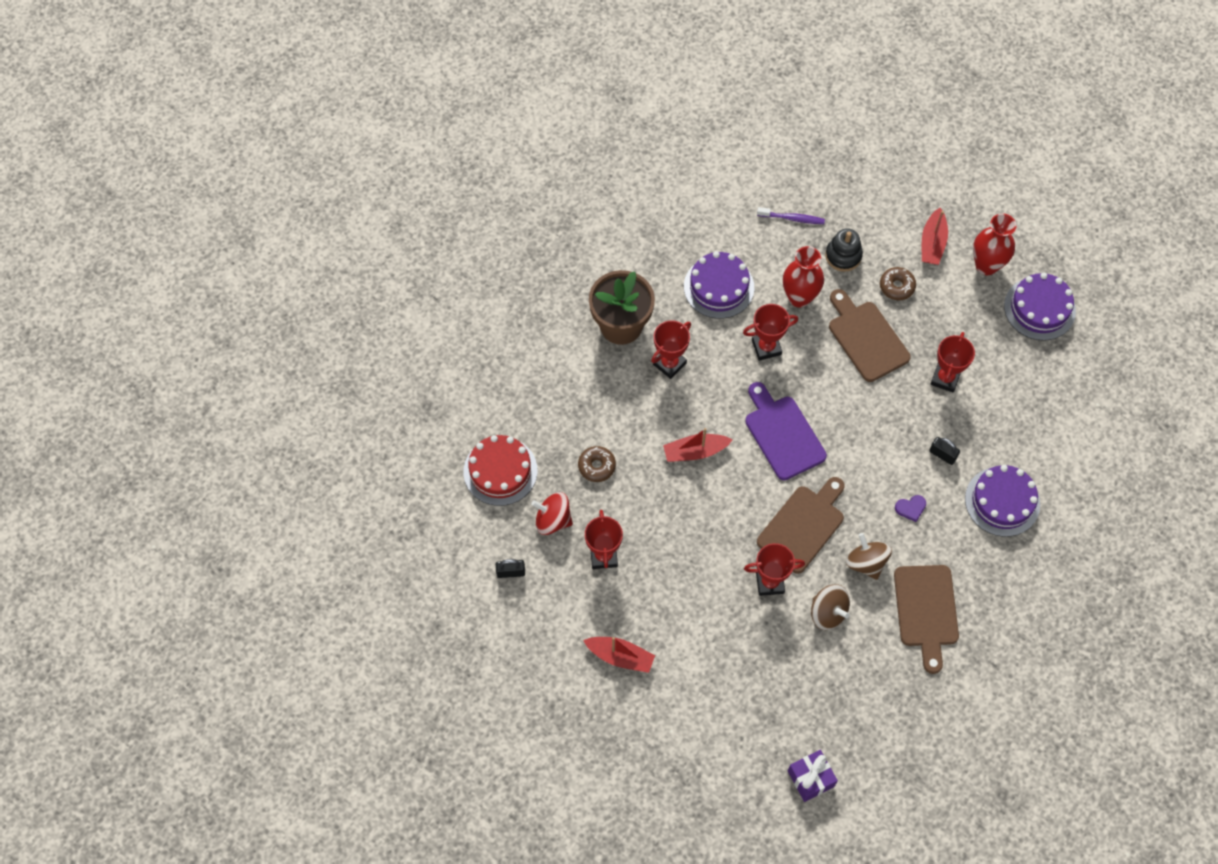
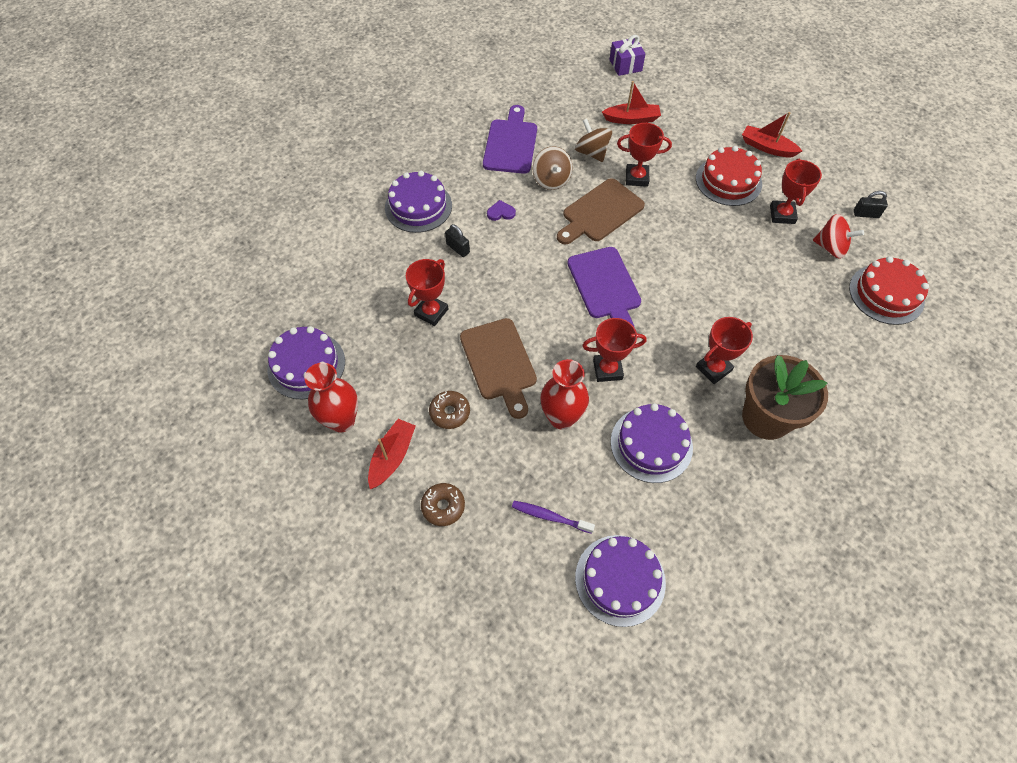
camera: 170 degrees left, 5 degrees down
(596, 466) = (790, 285): brown donut -> brown donut (443, 506)
(664, 595) = (728, 181): none -> red cake
(695, 452) = (693, 284): red boat -> red boat (631, 119)
(731, 184) = (620, 579): none -> purple cake
(843, 256) = (500, 458): black stacking toy -> none
(926, 610) = (511, 144): brown cutting board -> purple cutting board

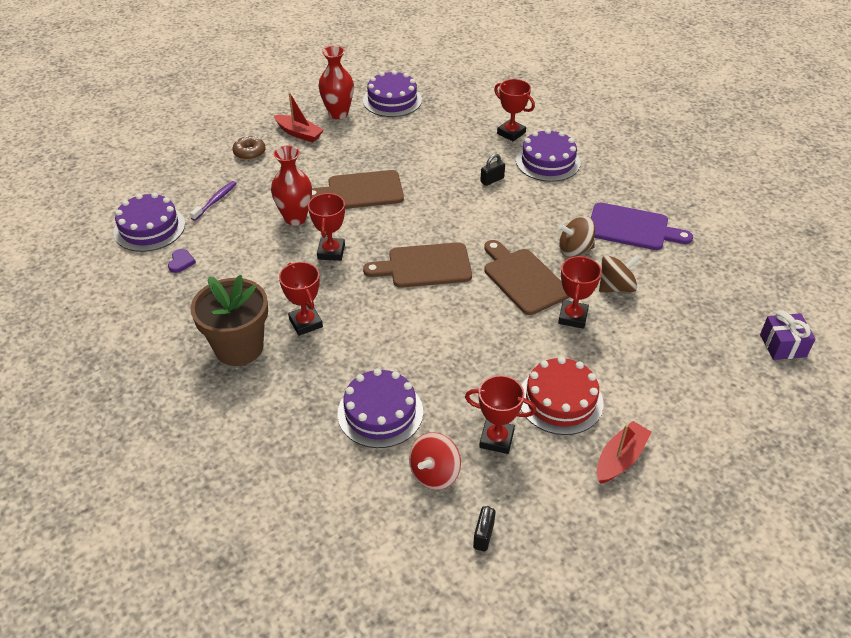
camera: 100 degrees right, 15 degrees down
(431, 312) = (424, 160): red trophy -> red trophy (511, 133)
(450, 412) = (324, 162): brown donut -> none
(501, 212) = (533, 210): purple heart -> purple heart (181, 262)
(605, 286) = (425, 266): purple cutting board -> brown cutting board
(631, 119) = (675, 332): red boat -> none
(651, 444) = (248, 265): purple cake -> purple cake (380, 412)
(886, 294) = (349, 508): red cake -> none

